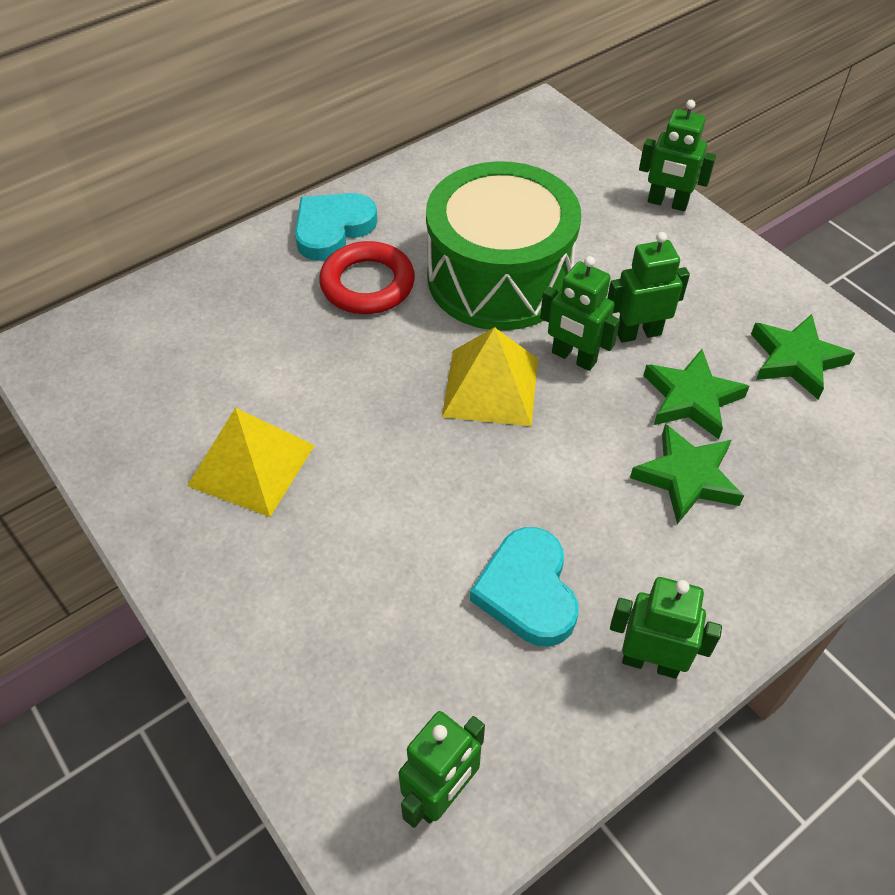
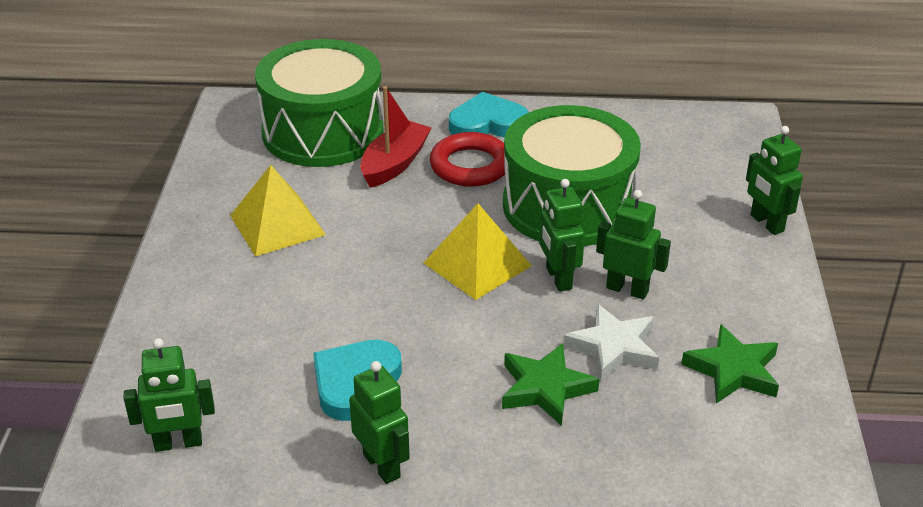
camera: 40 degrees right, 15 degrees down
(177, 328) = (323, 132): none -> green drum
(292, 323) = (395, 164): none -> red boat
(691, 398) = (614, 347): green star -> white star

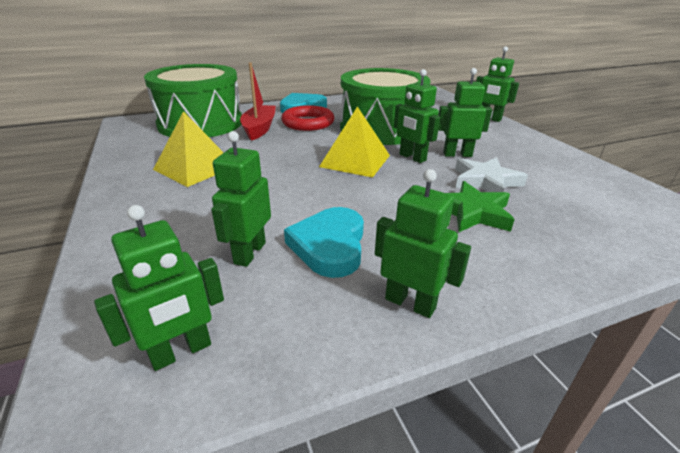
camera: 25 degrees left, 5 degrees down
(274, 367) = (249, 253): none -> green robot
(733, 370) = (564, 176): green star -> none

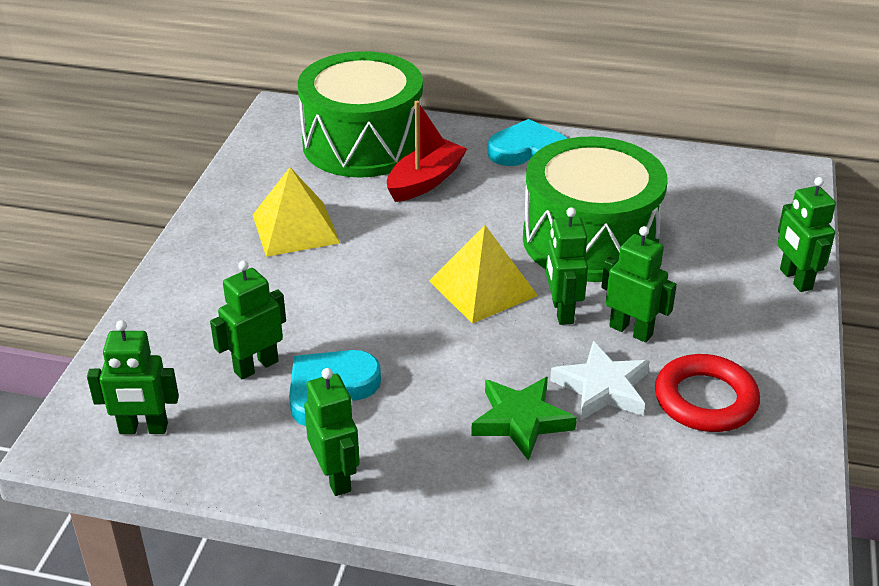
camera: 35 degrees right, 5 degrees up
(308, 123) = (500, 190): red ring -> red ring (705, 400)

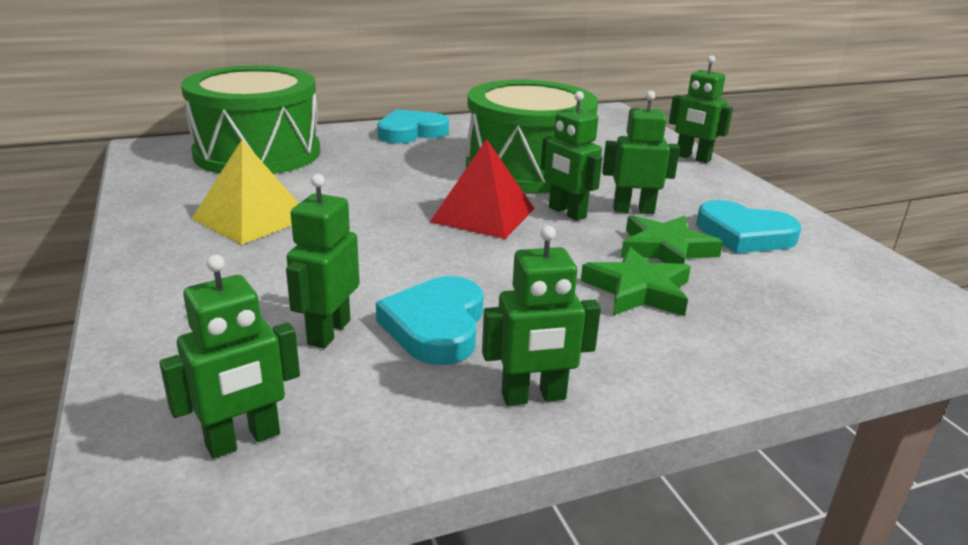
camera: 35 degrees left, 10 degrees down
(336, 477) = (533, 397): green robot -> green robot turned 135 degrees clockwise
(425, 181) = (345, 163): red boat -> none
(483, 288) = (483, 215): yellow pyramid -> red pyramid
(602, 388) = (666, 249): white star -> green star
(705, 400) = (744, 234): red ring -> turquoise heart

